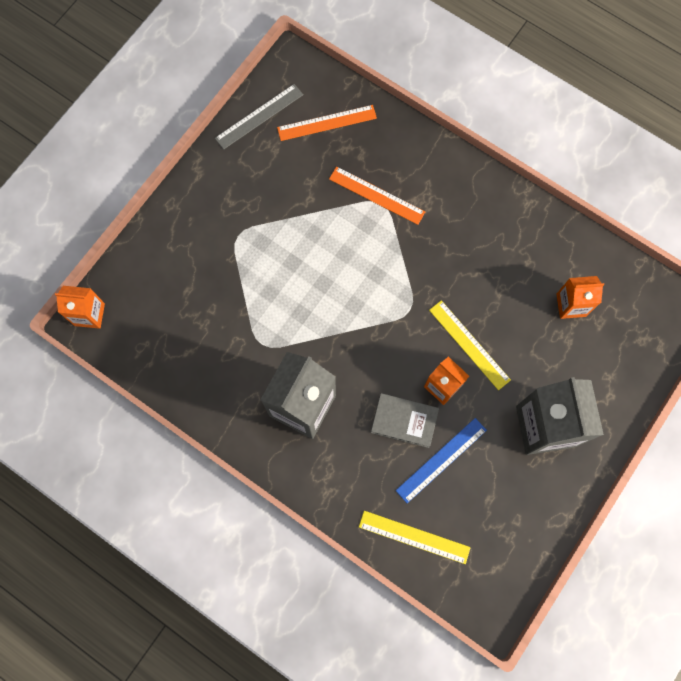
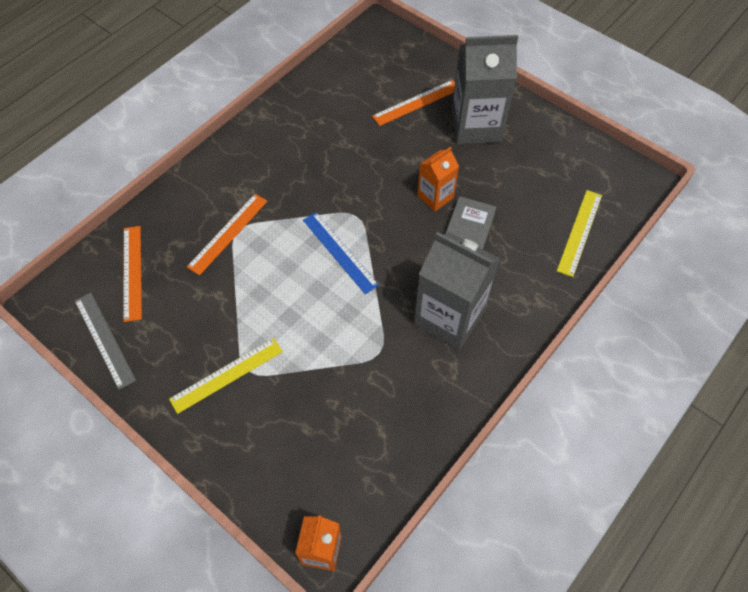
camera: 85 degrees left, 15 degrees down
(441, 460) = (506, 204): blue ruler -> blue ruler (340, 252)
(469, 344) = (396, 172): yellow ruler -> yellow ruler (226, 375)
(569, 360) = (416, 102): none -> orange ruler
(571, 305) = (366, 96): orange carton -> none

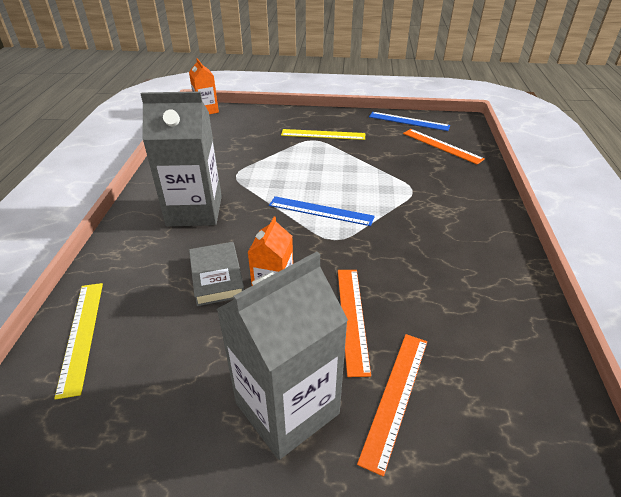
camera: 145 degrees right, 20 degrees down
(104, 339) = (408, 121): grey ruler -> blue ruler
(226, 375) = (323, 134): yellow ruler -> yellow ruler turned 75 degrees clockwise
(228, 233) = (416, 185): orange ruler -> orange ruler (352, 318)

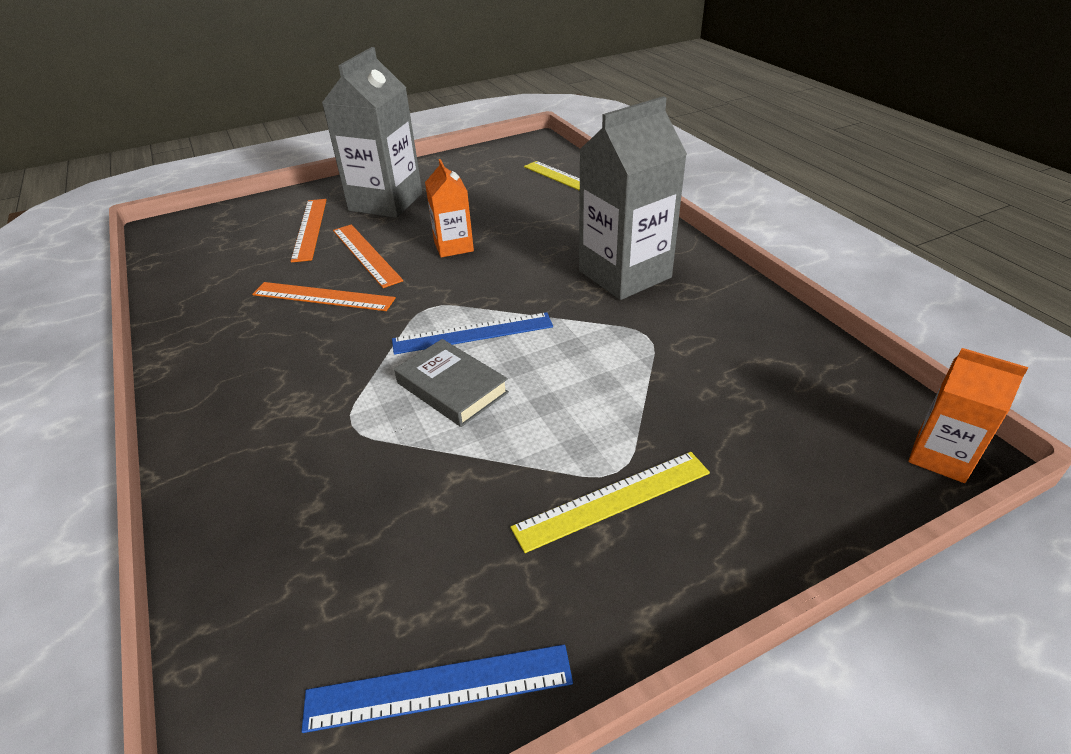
camera: 150 degrees right, 0 degrees up
(217, 277) = (517, 237): grey book -> grey book (452, 388)
(442, 146) = (315, 597): orange ruler -> orange ruler (323, 296)

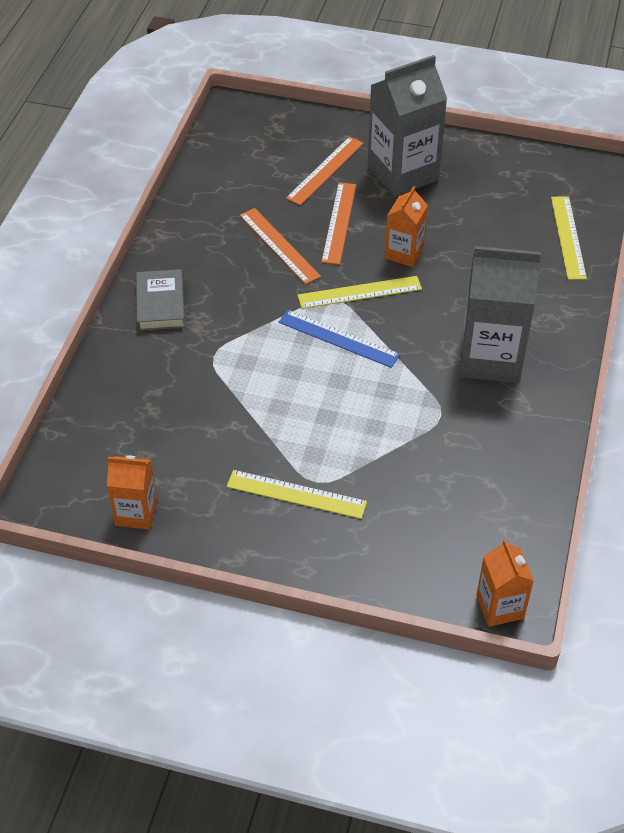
camera: 40 degrees right, 10 degrees up
(439, 687) = (136, 513): blue ruler -> orange carton
(448, 290) = (359, 292): none -> yellow ruler
(452, 388) = (287, 369): grey book -> grey book (160, 304)

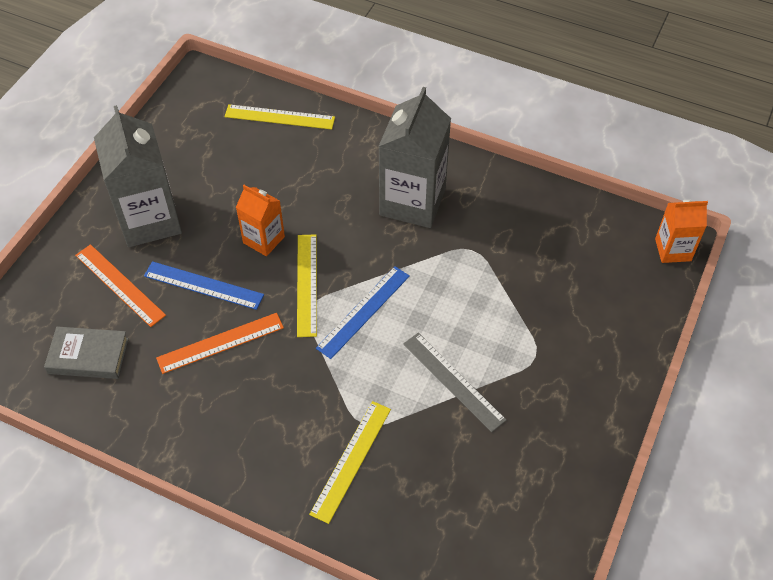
camera: 80 degrees left, 5 degrees up
(136, 513) = (557, 516): orange carton -> none
(160, 304) = (277, 466): grey book -> grey book (88, 356)
(272, 417) = (453, 381): none -> grey ruler
(296, 494) = (548, 374): yellow ruler -> yellow ruler (351, 460)
(339, 222) = (203, 285): orange ruler -> blue ruler

